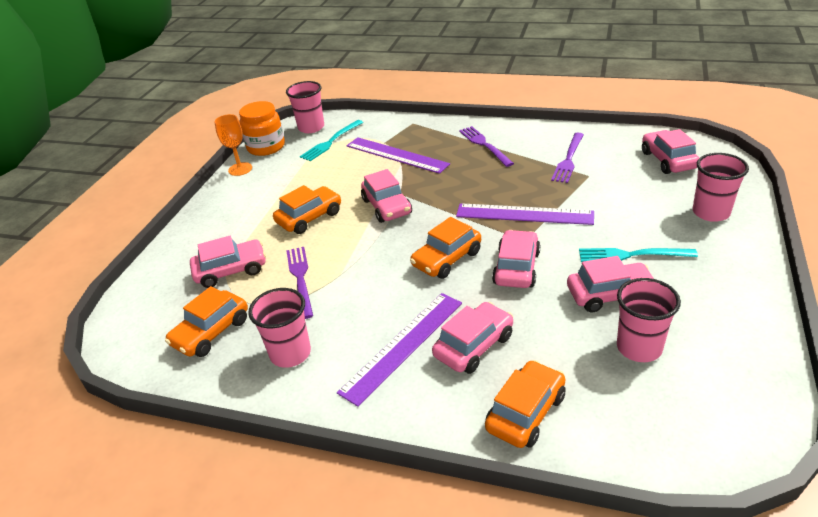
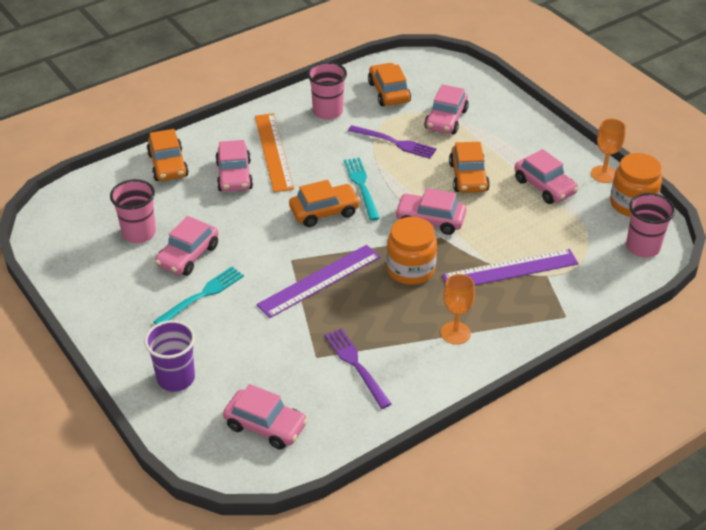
camera: 125 degrees right, 5 degrees up
(330, 142) = (591, 244): turquoise fork -> turquoise fork (361, 186)
(403, 346) = (274, 152): purple ruler -> orange ruler
(446, 259) = (324, 212): orange car -> orange car turned 75 degrees clockwise
(452, 187) = (410, 269): none -> orange jar
(484, 145) = (455, 333): purple fork -> orange goblet
(516, 268) = (269, 235): pink car -> pink car (544, 186)
(711, 212) = (176, 378): pink cup -> purple cup

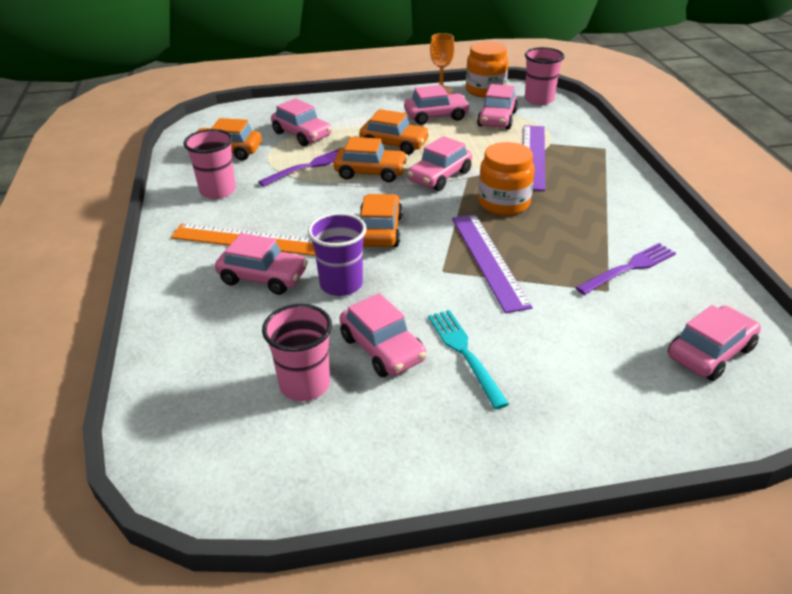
camera: 65 degrees left, 5 degrees down
(168, 165) = (189, 326): orange car -> orange car (370, 172)
(176, 378) = (609, 411): purple cup -> purple cup (341, 284)
(355, 365) = (629, 268): purple fork -> purple fork turned 150 degrees clockwise
(361, 186) = (357, 200): turquoise fork -> none
(455, 333) = (605, 202): orange goblet -> none
(571, 228) = (497, 119): none -> pink car

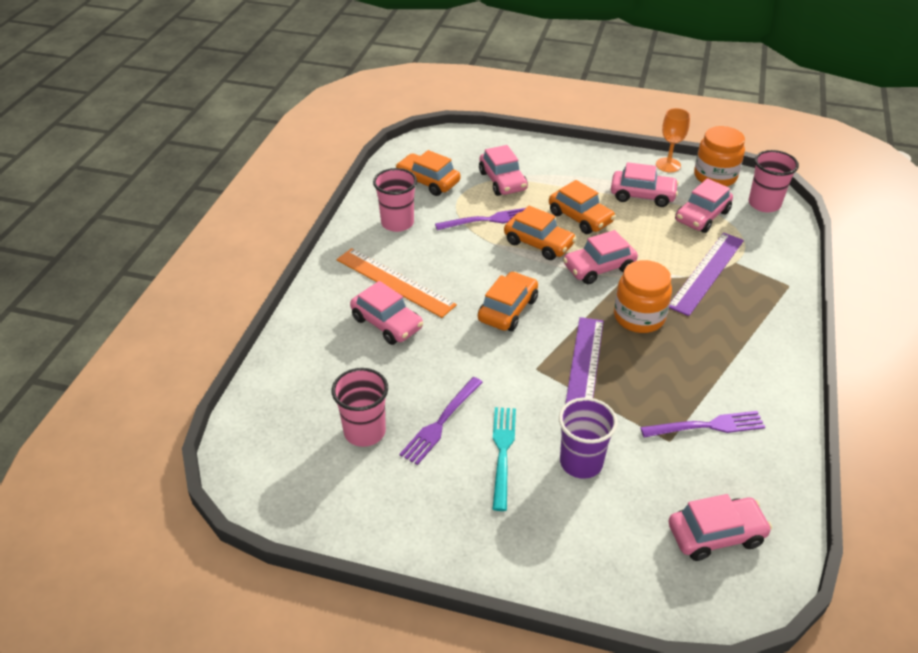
camera: 25 degrees right, 5 degrees up
(341, 284) = (444, 352): purple cup -> purple cup (581, 462)
(382, 348) = (440, 423): pink car -> purple fork

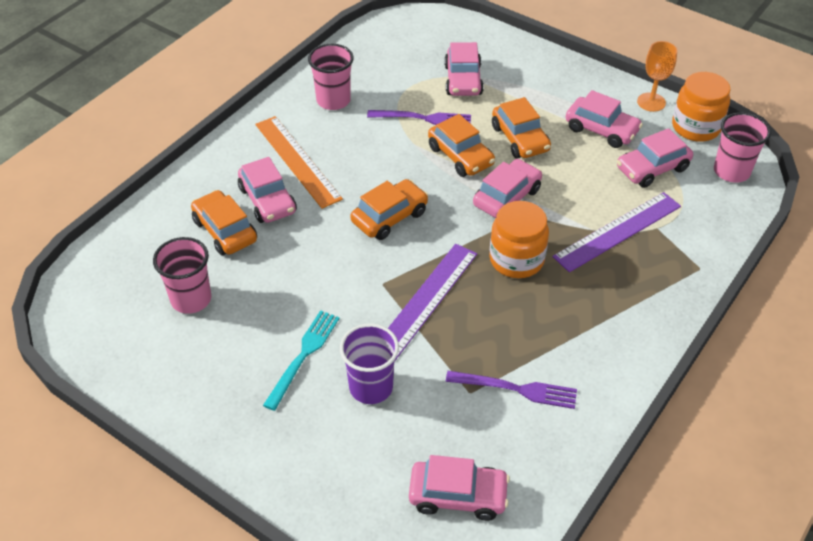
camera: 20 degrees right, 5 degrees up
(428, 181) = (387, 63): orange car -> orange car (225, 231)
(440, 423) = (263, 311): purple fork -> none
(599, 268) = (507, 197): pink car -> pink car turned 135 degrees clockwise

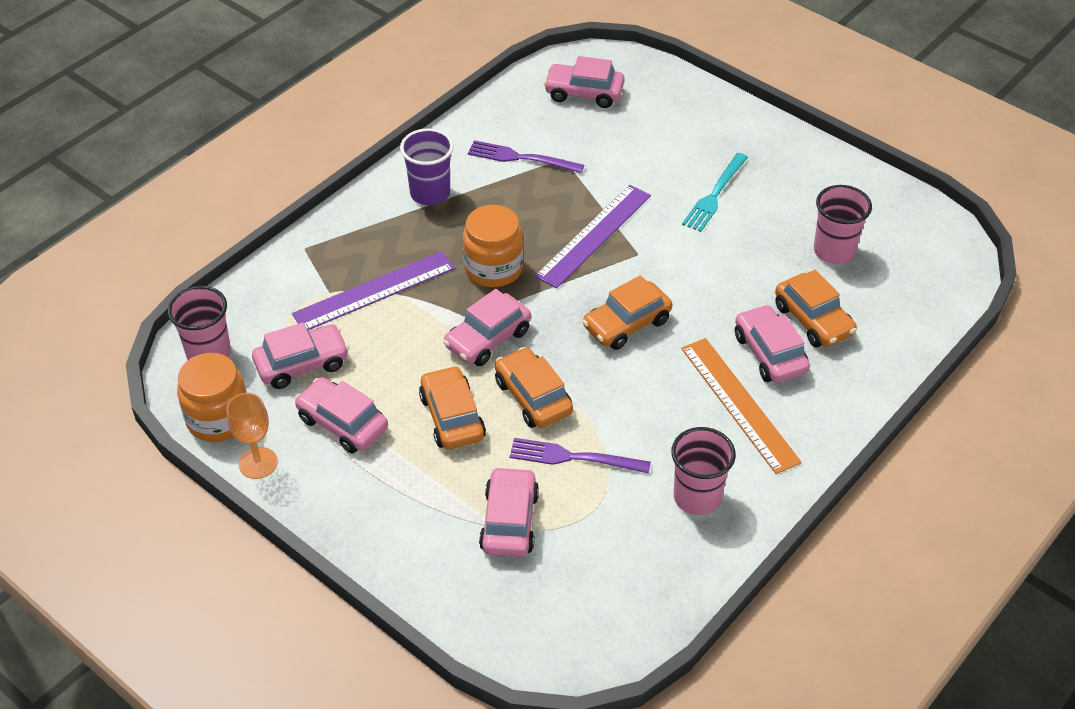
camera: 175 degrees left, 0 degrees up
(371, 387) = (651, 167): purple cup -> purple cup (430, 193)

